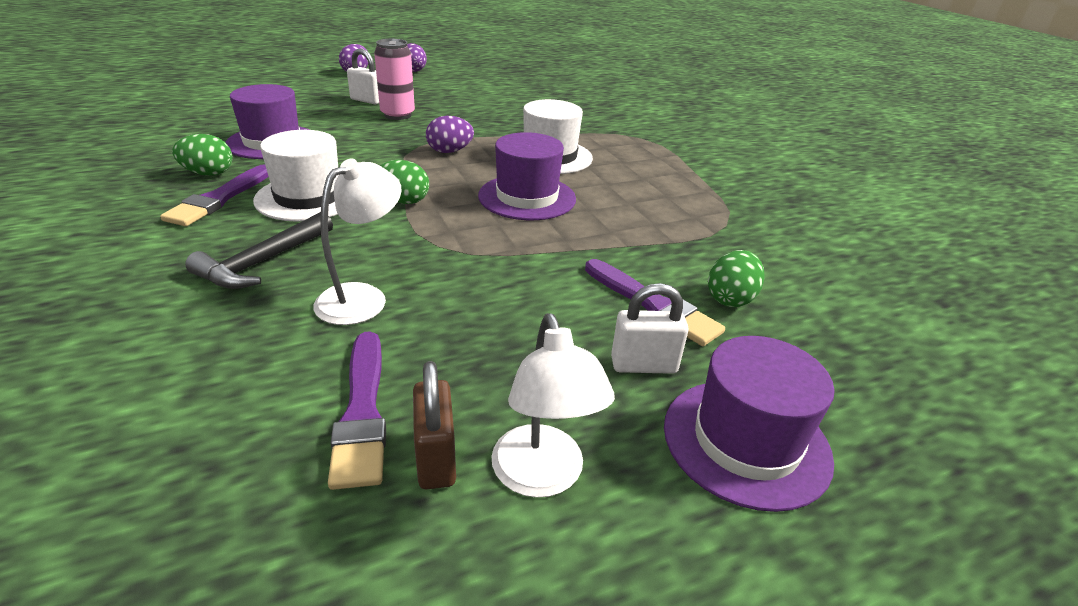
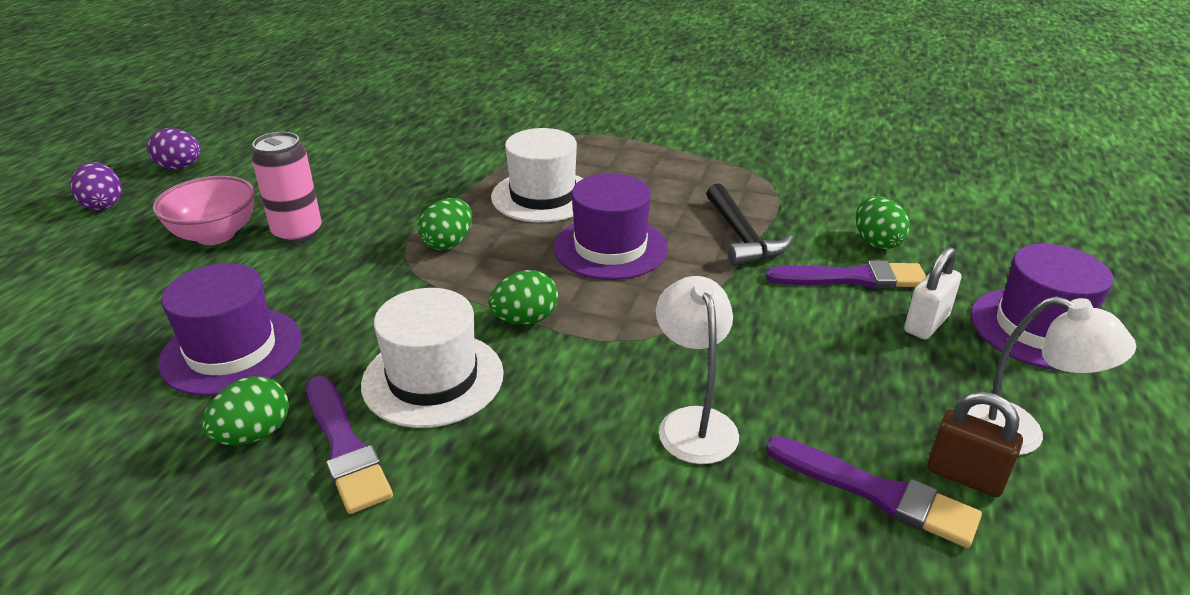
camera: 45 degrees left, 0 degrees up
(263, 262) = (550, 464): black hammer -> black hammer (741, 236)
(367, 100) = (215, 235): white padlock -> pink bowl
(449, 151) = (448, 243): purple egg -> green egg

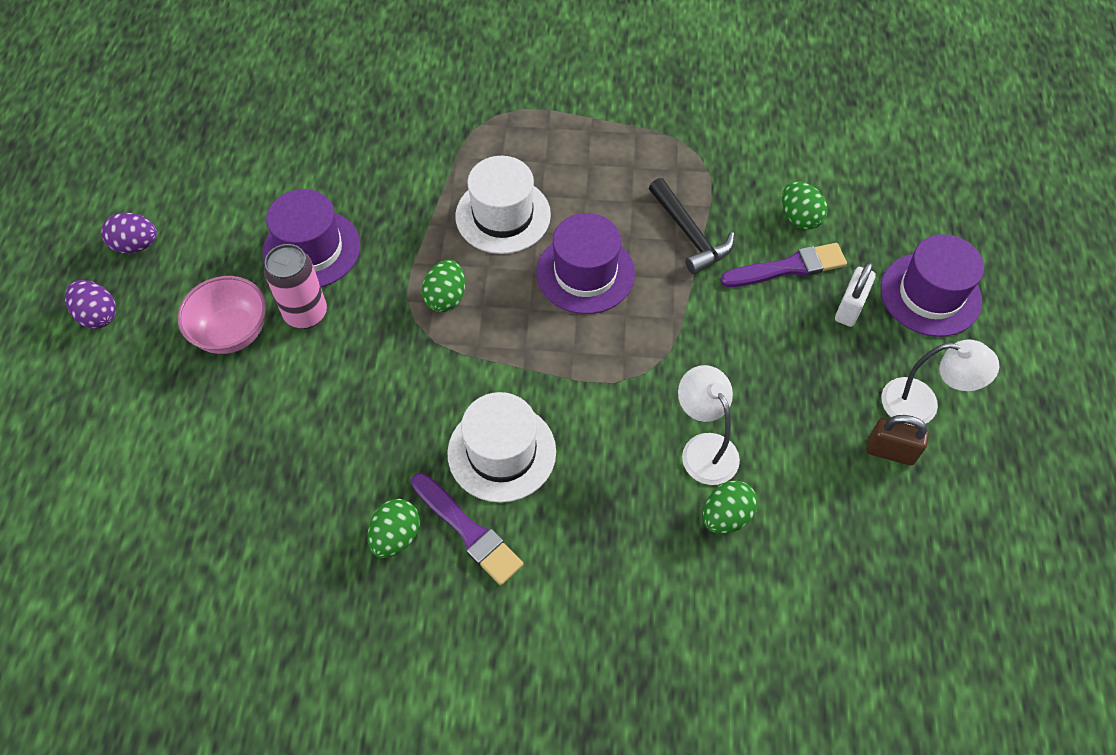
camera: 15 degrees left, 25 degrees up
(232, 350) = (330, 462): purple hat -> purple hat (311, 249)
(525, 319) = (547, 374): green egg -> green egg (726, 516)
(877, 493) = (837, 479): purple brush -> none

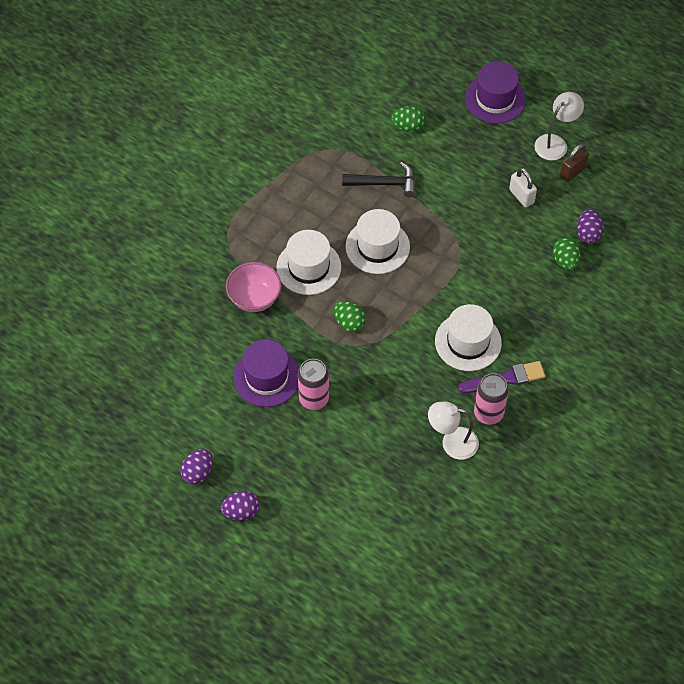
camera: 60 degrees left, 0 degrees up
(232, 332) = (302, 443): pink bowl -> pink bowl (254, 298)
(396, 536) = (488, 413): green egg -> pink can
(585, 273) = (377, 246): purple hat -> white hat
(704, 448) = (522, 250): white lamp -> white lamp (452, 443)
(788, 267) = (437, 151): purple brush -> none
(797, 525) = (588, 233): none -> purple egg
(849, 308) = (480, 139): white padlock -> white padlock (521, 196)

